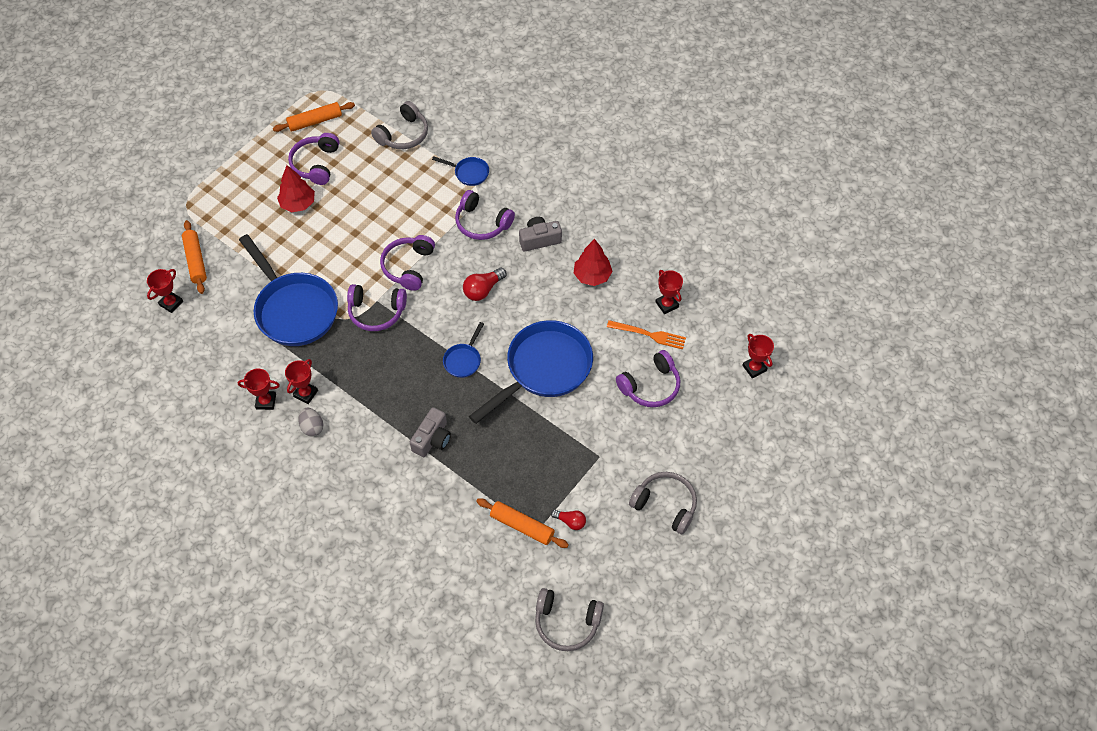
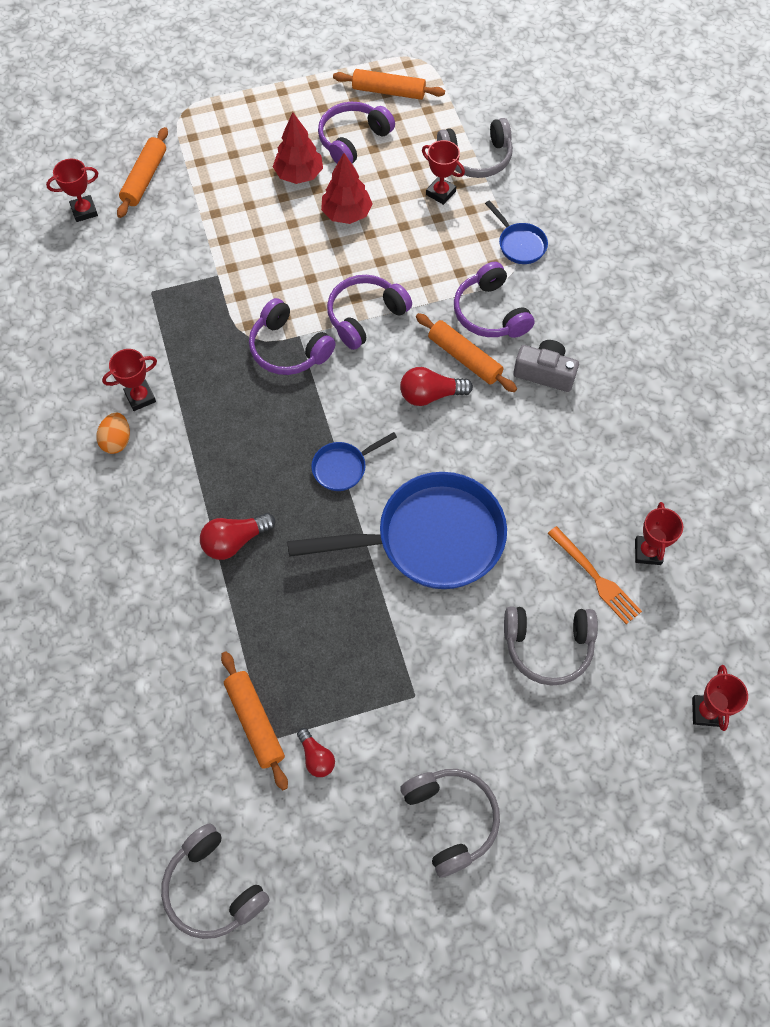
camera: 35 degrees right, 5 degrees up
(266, 401) = (92, 380): red trophy -> red trophy (440, 193)
(294, 309) = (203, 292): blue pan -> none
(312, 427) = (117, 441): grey egg -> orange egg
(432, 439) = (235, 541): grey camera -> red light bulb
(487, 257) = (464, 358): none -> orange rolling pin
(592, 276) = (577, 457): red tree -> red tree (347, 213)
(650, 386) = (548, 647): purple headphones -> grey headphones

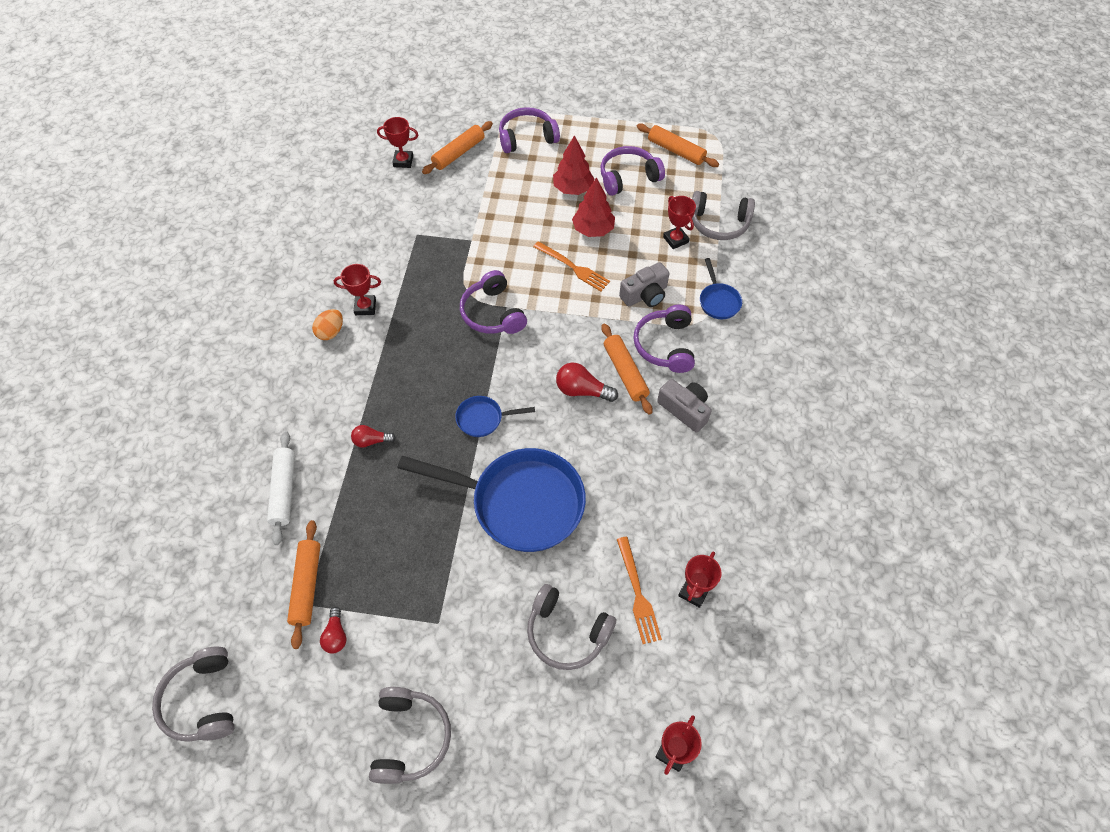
camera: 25 degrees right, 5 degrees down
(169, 635) = (284, 490): none -> white rolling pin
(235, 541) = (371, 441): red light bulb -> red light bulb, size x0.65
(348, 264) = (573, 267): none -> orange fork
(365, 316) = (564, 311): purple headphones -> purple headphones (527, 138)
(440, 266) = (645, 295): none -> grey camera

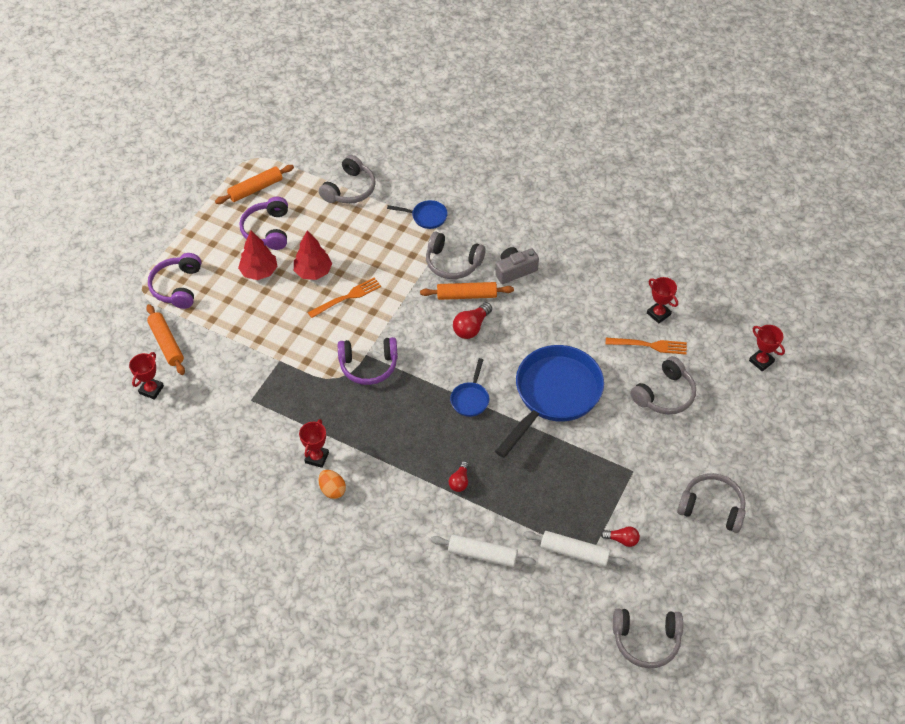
camera: 70 degrees left, 5 degrees down
(307, 585) = (574, 552): orange rolling pin -> white rolling pin
(645, 295) = (398, 259): grey camera -> none
(665, 345) = (452, 263): purple headphones -> grey headphones
(675, 240) = (352, 222): red trophy -> none

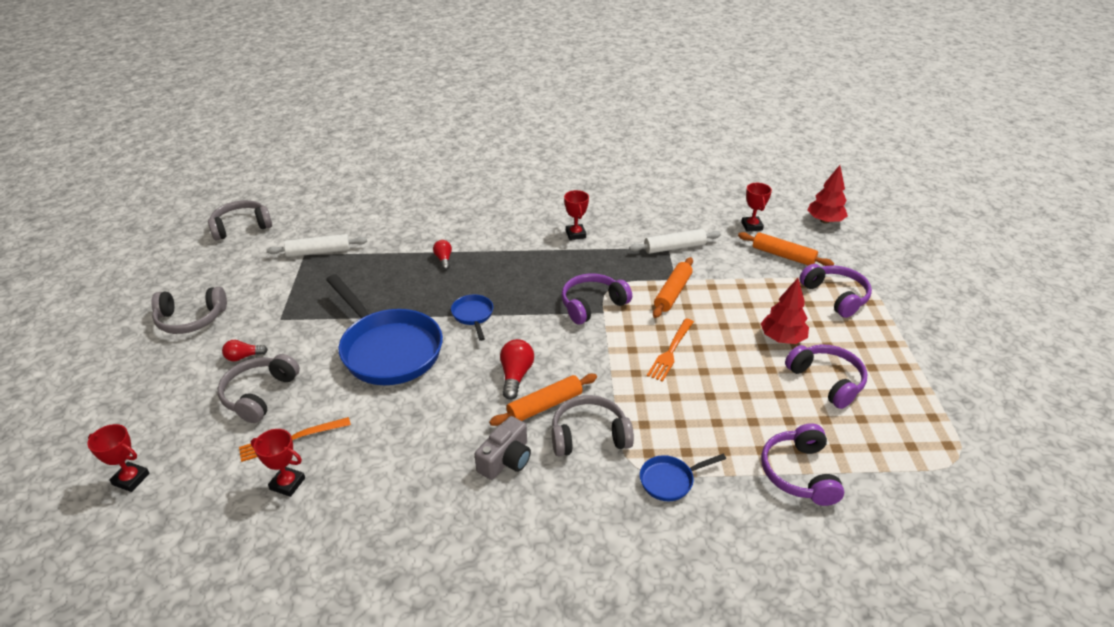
camera: 150 degrees right, 15 degrees down
(255, 189) = (900, 420): orange rolling pin -> orange rolling pin (672, 293)
(313, 272) = (730, 360): red tree -> red tree (824, 221)
(332, 490) = (545, 222): orange egg -> none
(350, 189) = (798, 473): grey headphones -> purple headphones
(482, 554) = (397, 228): white rolling pin -> white rolling pin (674, 247)
(554, 395) = (388, 349): blue pan -> blue pan turned 45 degrees counterclockwise
(622, 540) = (278, 271): red light bulb -> red light bulb (243, 357)

